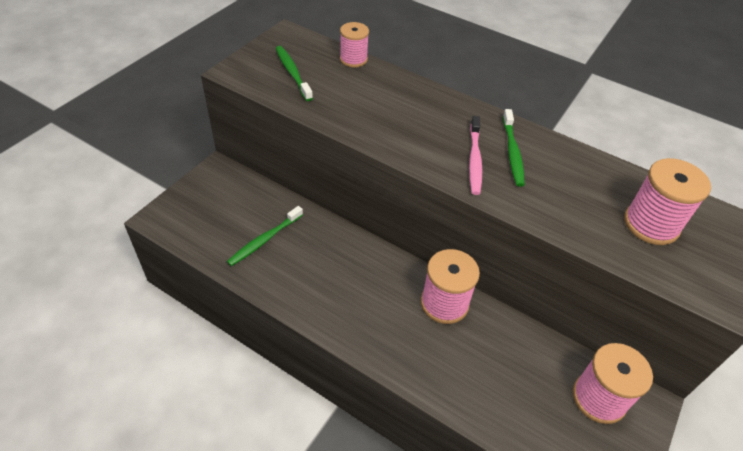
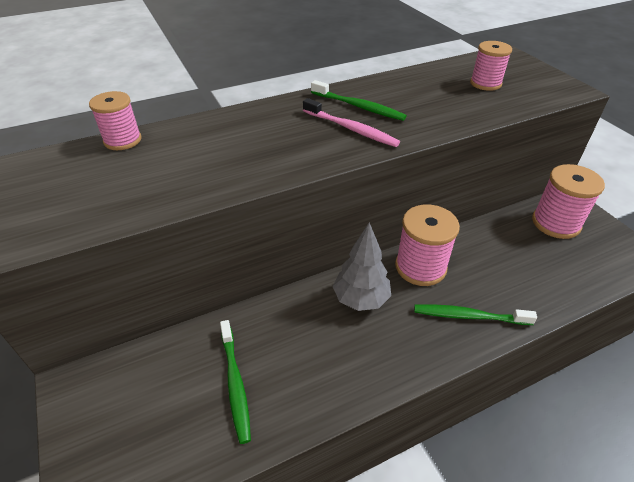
camera: 55 degrees left, 5 degrees down
(292, 73) = (83, 193): green toothbrush -> green toothbrush (469, 316)
(380, 277) = (361, 299): none -> grey tree
(651, 224) = (485, 83): pink spool -> pink spool, size x0.65

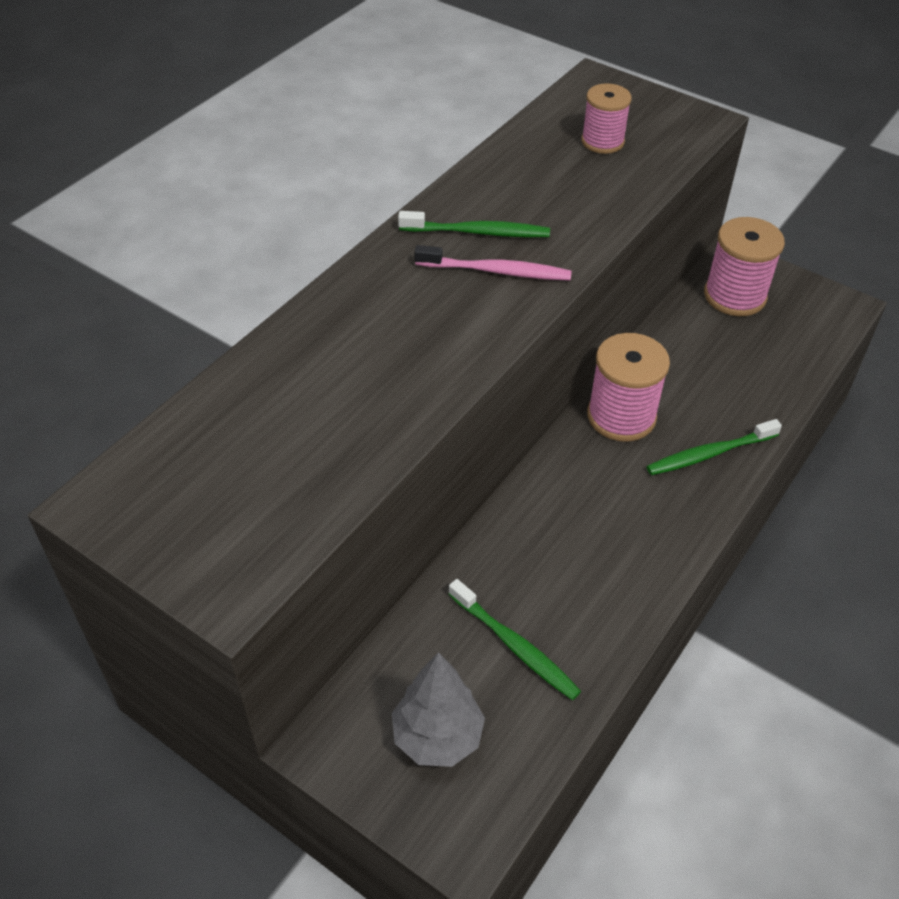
camera: 30 degrees left, 5 degrees up
(122, 140) = (215, 397): pink spool -> none
(361, 299) = (581, 486): grey tree -> grey tree (437, 737)

